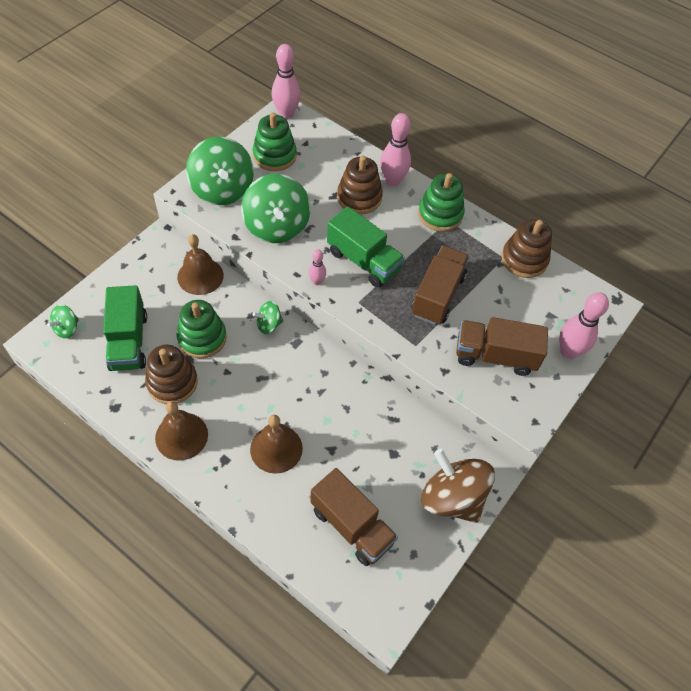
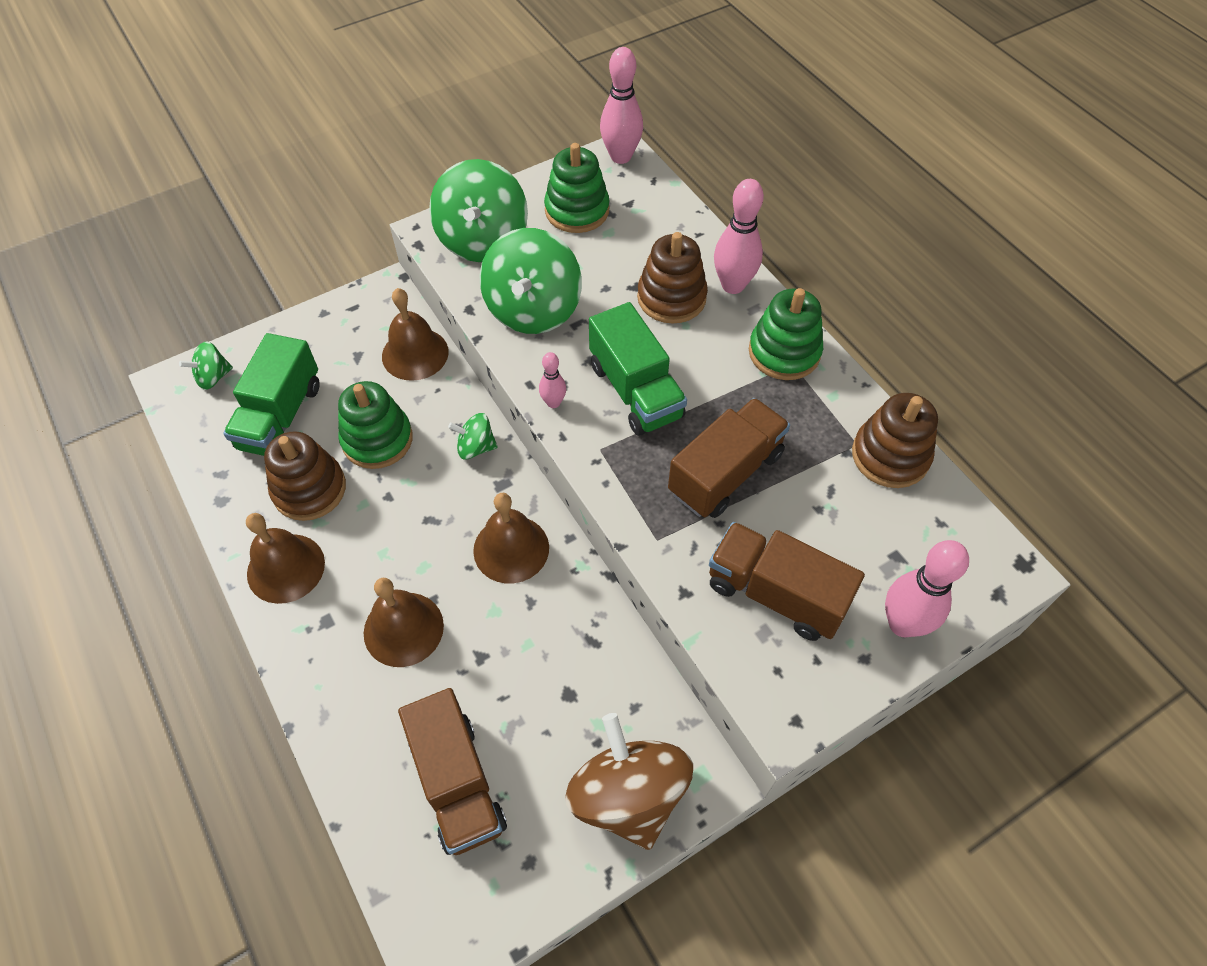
camera: 25 degrees right, 0 degrees up
(320, 380) = (511, 549): none -> brown bell

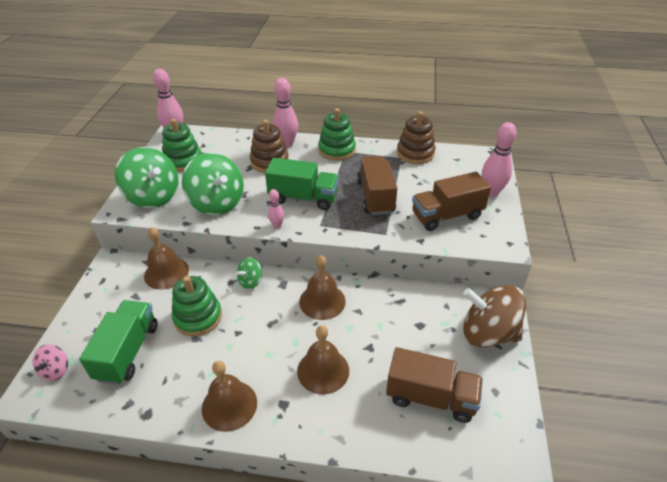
camera: 50 degrees left, 15 degrees down
(213, 377) = (56, 370): green spinning top -> pink spinning top
(281, 416) = (128, 352): green truck -> green truck turned 135 degrees counterclockwise
(309, 489) = (192, 365): brown stacking toy -> none

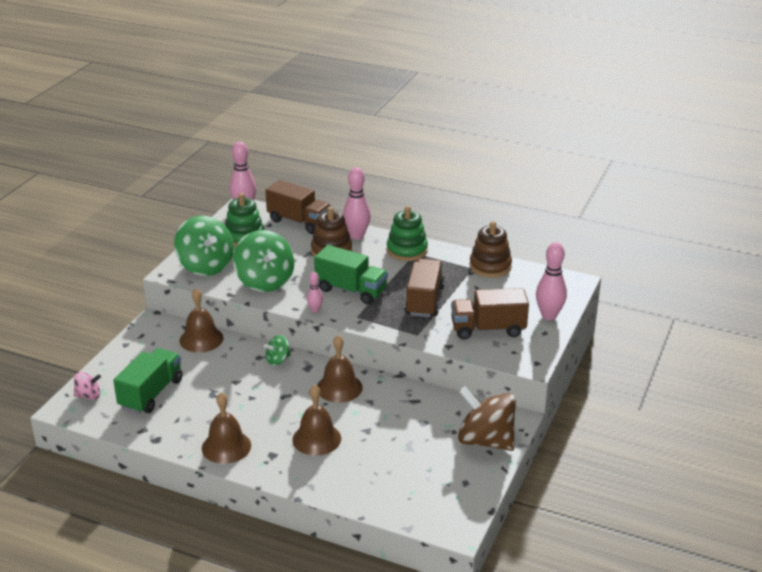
camera: 15 degrees right, 10 degrees down
(56, 370) = (88, 396): pink spinning top -> pink spinning top turned 120 degrees counterclockwise
(198, 317) = (219, 379): green stacking toy -> none
(431, 397) = (404, 475): brown truck -> brown truck (299, 222)

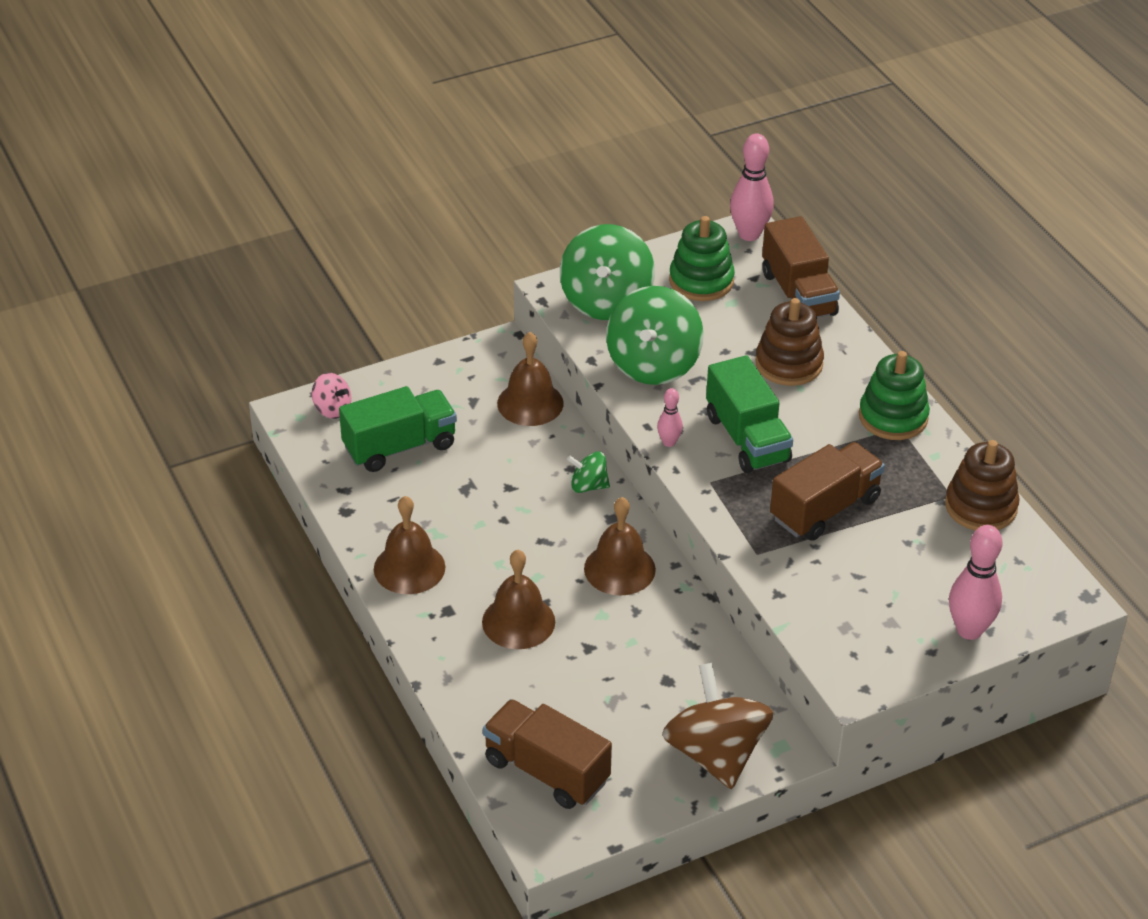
camera: 40 degrees right, 10 degrees up
(357, 236) = (850, 357): pink bowling pin -> none
(488, 329) = (859, 600): brown truck -> brown truck (546, 771)

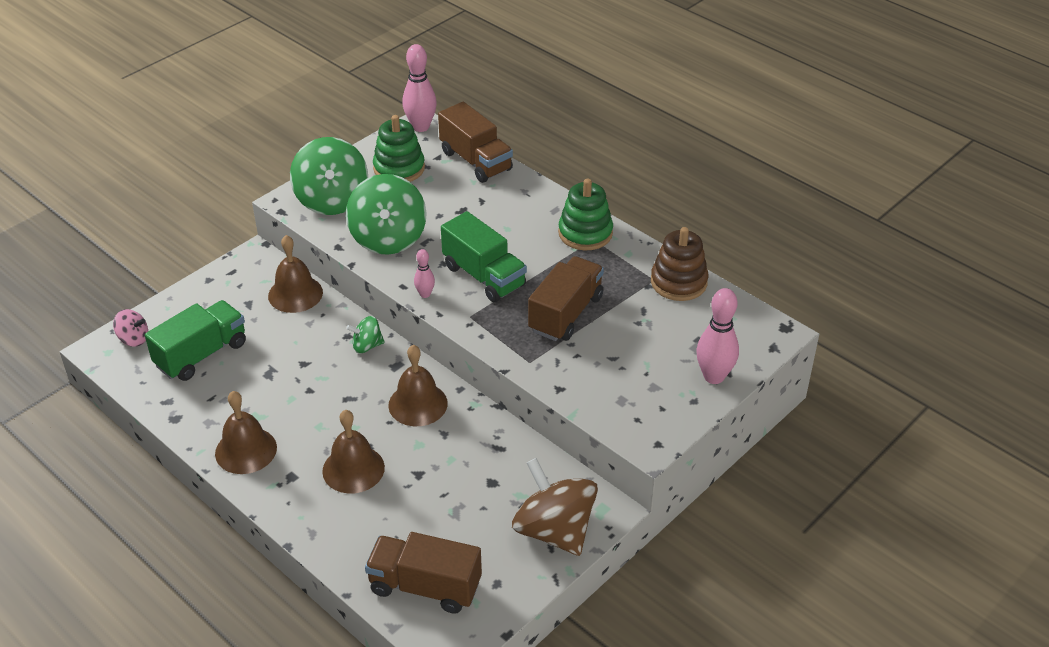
camera: 20 degrees left, 0 degrees up
(789, 364) = (491, 213): brown stacking toy -> none

